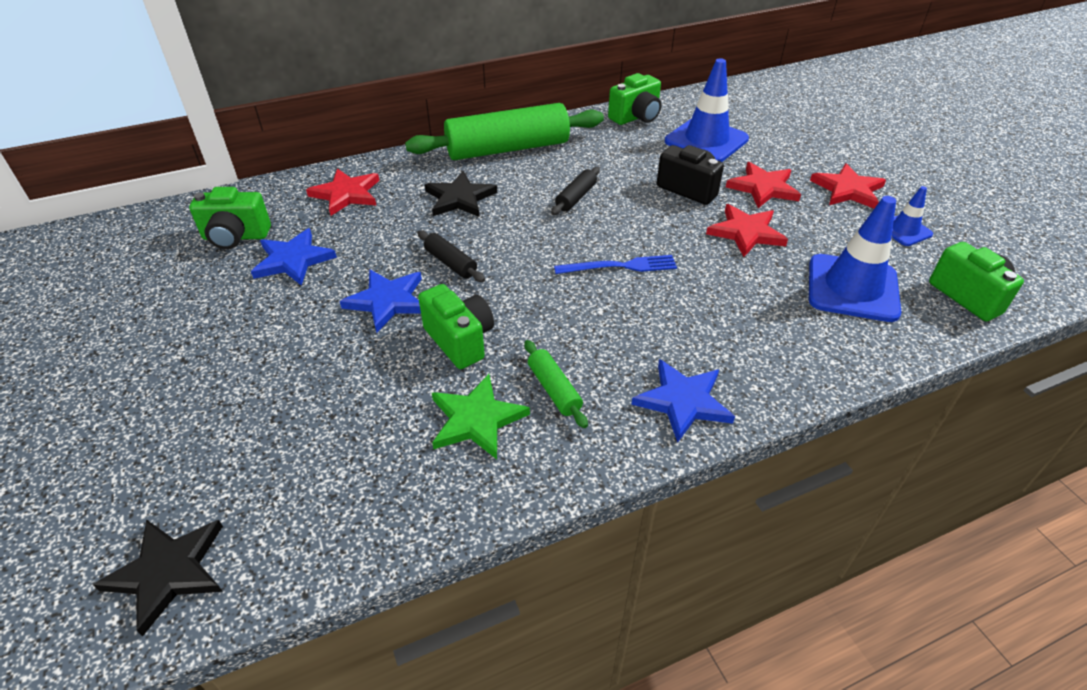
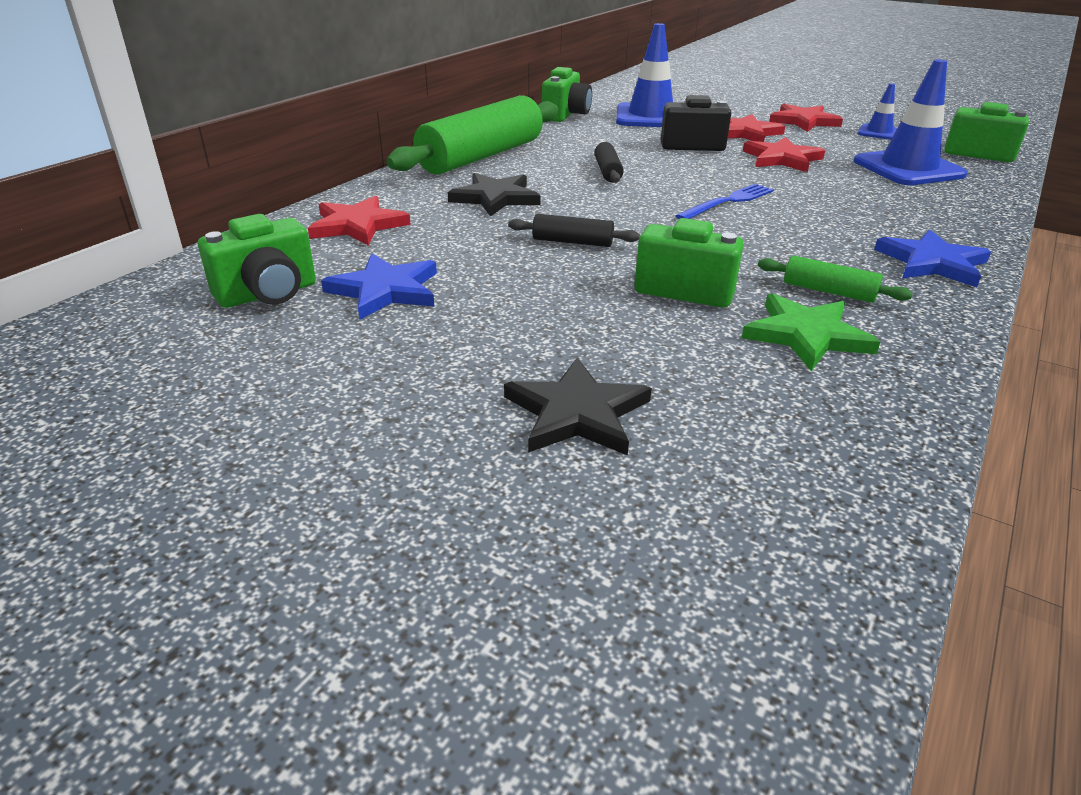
camera: 35 degrees left, 10 degrees down
(168, 572) = (742, 612): black star -> black star (577, 413)
(387, 301) = (558, 287): blue star -> none

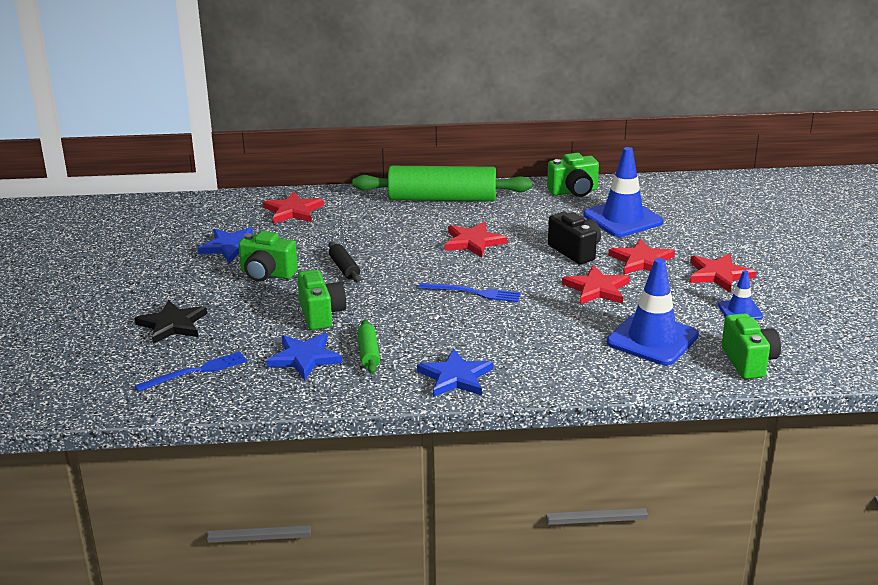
camera: 55 degrees right, 5 degrees down
(268, 294) = (198, 226): green camera -> green camera (267, 274)
(495, 198) = (379, 228): black star -> none
(607, 171) = (473, 242): black rolling pin -> red star
(776, 439) = (196, 371): none -> blue fork
(806, 335) = (304, 358): green star -> blue star

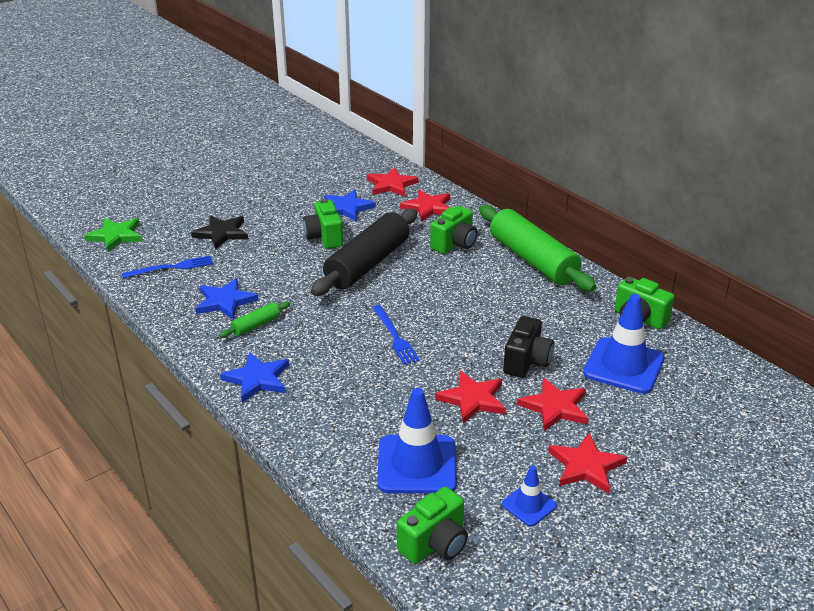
camera: 55 degrees right, 5 degrees up
(74, 389) = (116, 236): none -> green star
(196, 371) = (171, 267): blue fork -> blue fork turned 45 degrees counterclockwise
(321, 314) = (291, 283): green camera -> green camera (454, 244)
(344, 268) = (368, 264): black rolling pin -> black rolling pin, size x2.34
(473, 242) = (478, 303): red star -> red star (391, 185)

